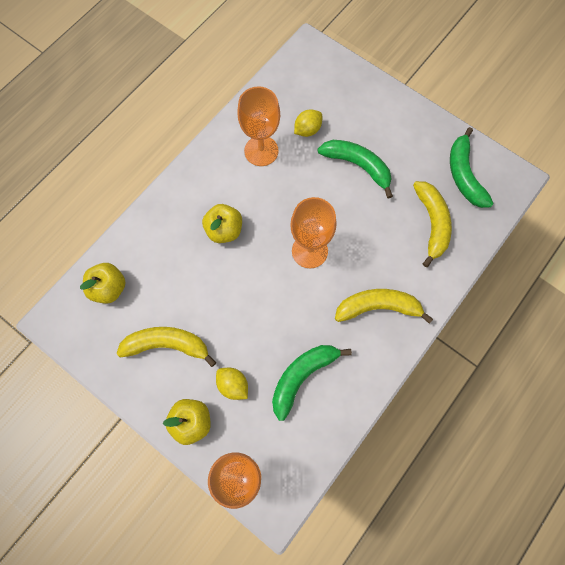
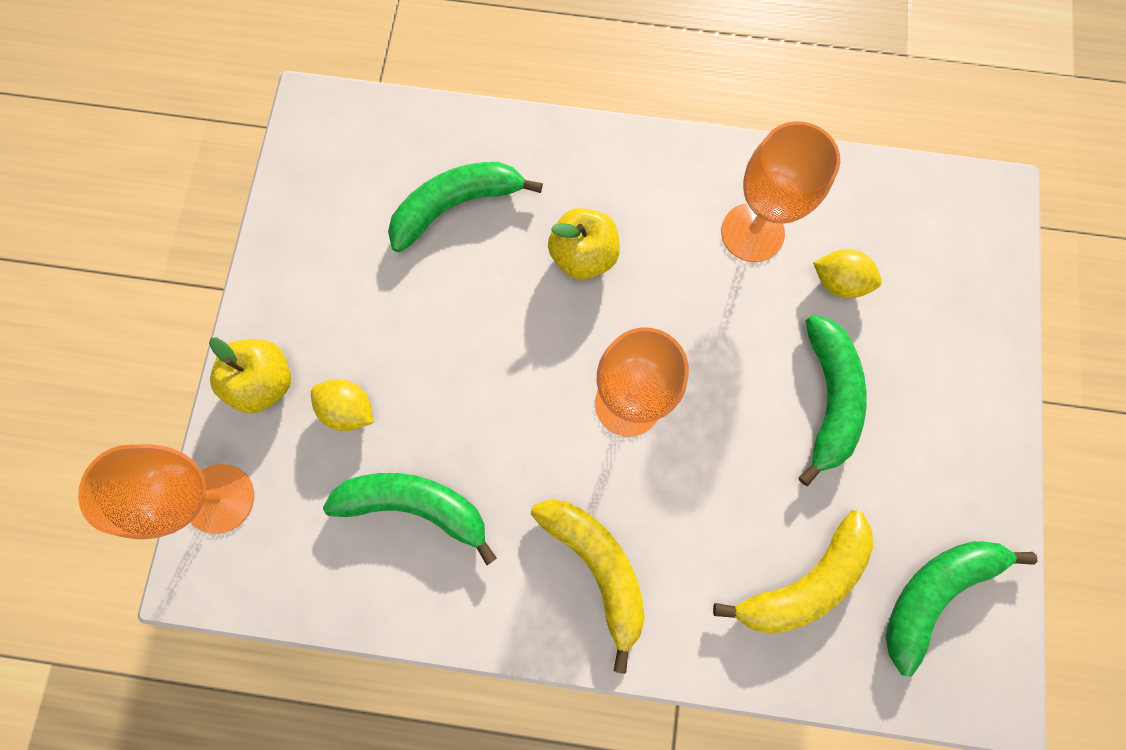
camera: 60 degrees right, 5 degrees up
(109, 288) = (399, 152): yellow apple -> none
(157, 276) = (456, 205): none -> green banana
(167, 345) = (360, 281): yellow banana -> none
(233, 385) = (349, 409): yellow lemon -> yellow lemon turned 75 degrees counterclockwise

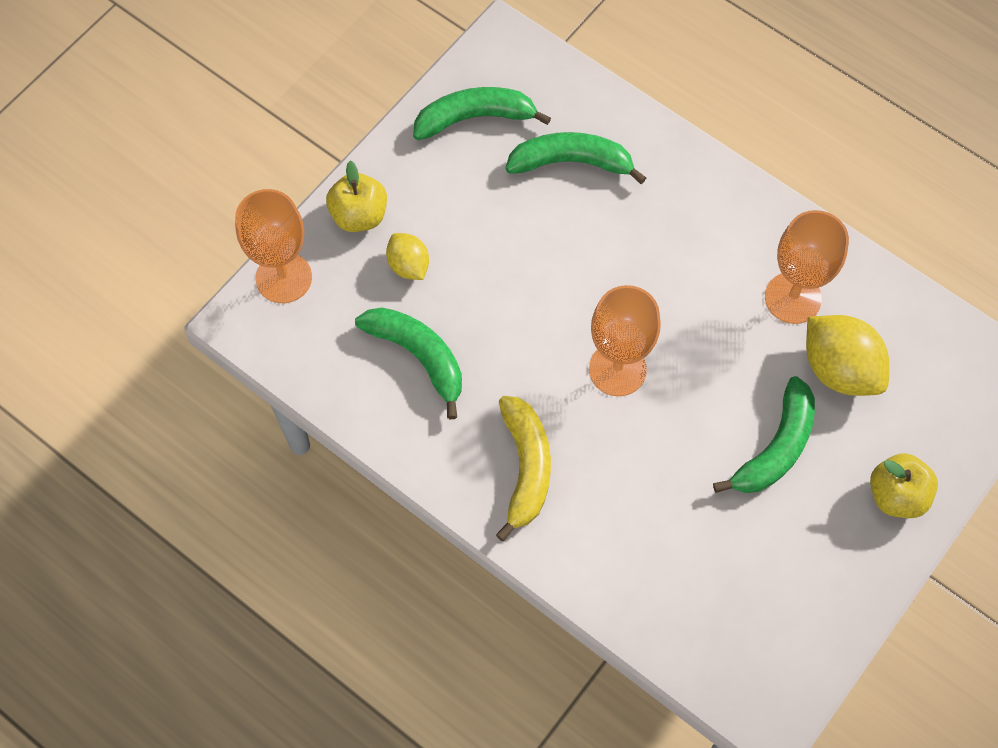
camera: 30 degrees right, 10 degrees down
(583, 256) = (648, 247): yellow apple -> yellow apple (896, 495)
(803, 581) = (674, 562): yellow banana -> none
(838, 282) = (839, 369): yellow lemon -> yellow lemon, size x1.73
(934, 592) = (770, 624): green banana -> green banana (475, 118)

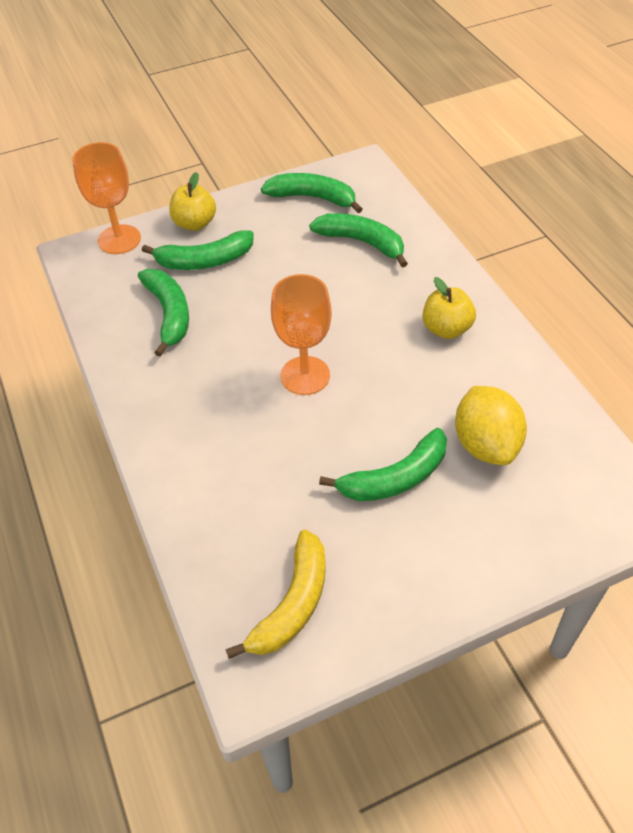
camera: 30 degrees right, 15 degrees down
(408, 265) = (204, 261): yellow lemon -> green banana
(526, 467) = (189, 411): yellow banana -> yellow banana (293, 604)
(793, 298) = (477, 381): orange goblet -> none
(896, 495) = (480, 558): yellow apple -> yellow apple (446, 329)

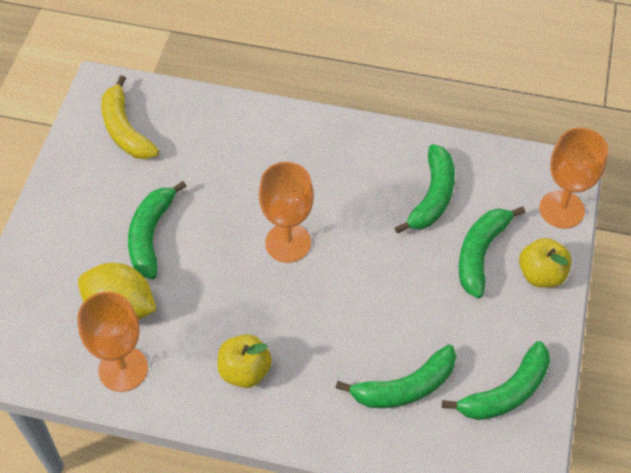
camera: 125 degrees right, 5 degrees up
(169, 314) = (433, 196): green banana -> green banana turned 90 degrees counterclockwise
(531, 402) = (123, 369): none -> orange goblet

